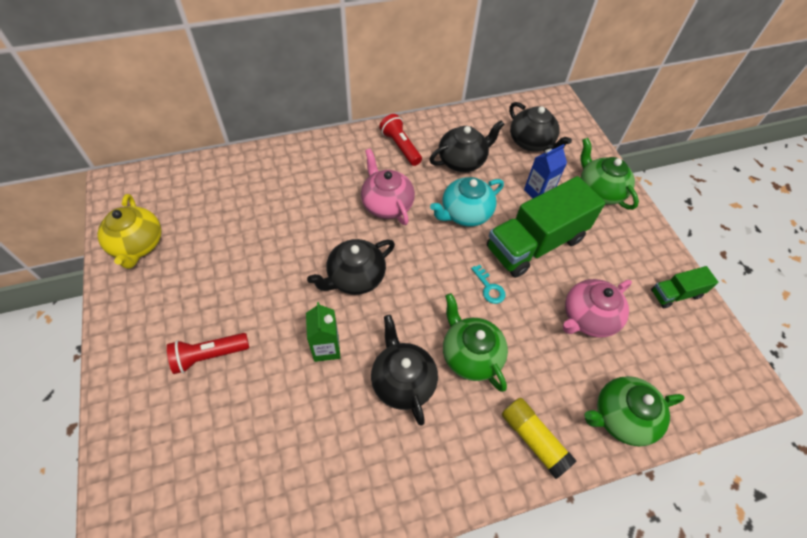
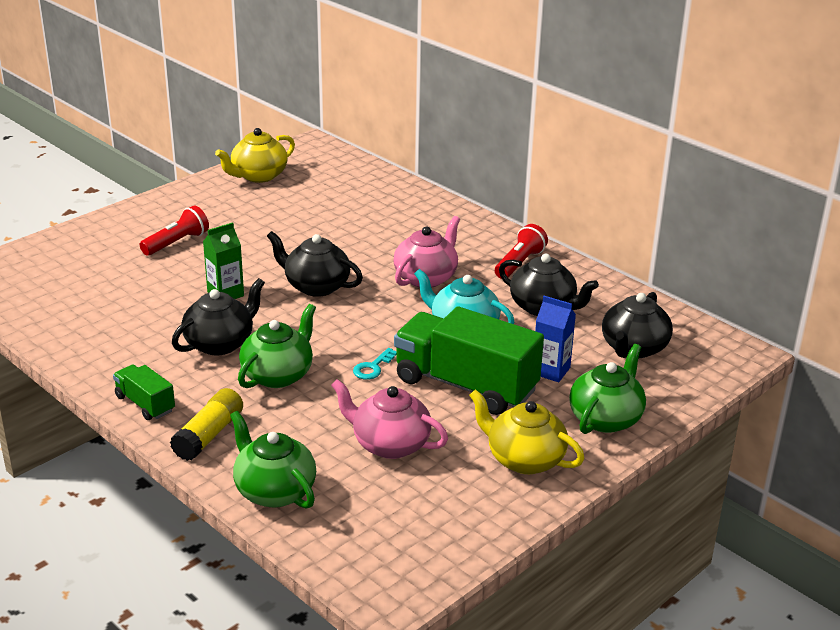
camera: 65 degrees right, 25 degrees down
(209, 356) = (177, 243): red flashlight -> red flashlight turned 90 degrees clockwise
(628, 250) = (524, 459): none -> yellow teapot
(675, 294) = (487, 510): green truck -> green truck (145, 404)

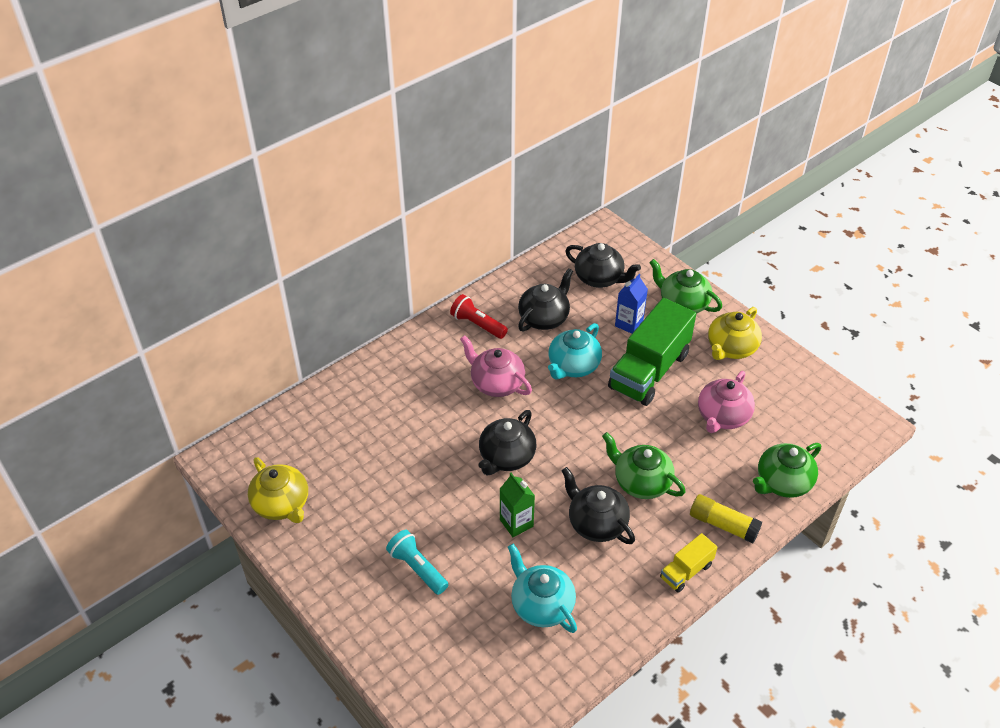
camera: 85 degrees left, 15 degrees up
(120, 310) = (541, 605): none -> turquoise teapot
(145, 404) = (686, 571): green truck -> yellow truck
(177, 243) = (417, 568): red flashlight -> turquoise flashlight
(373, 367) = (628, 423): turquoise key -> none

